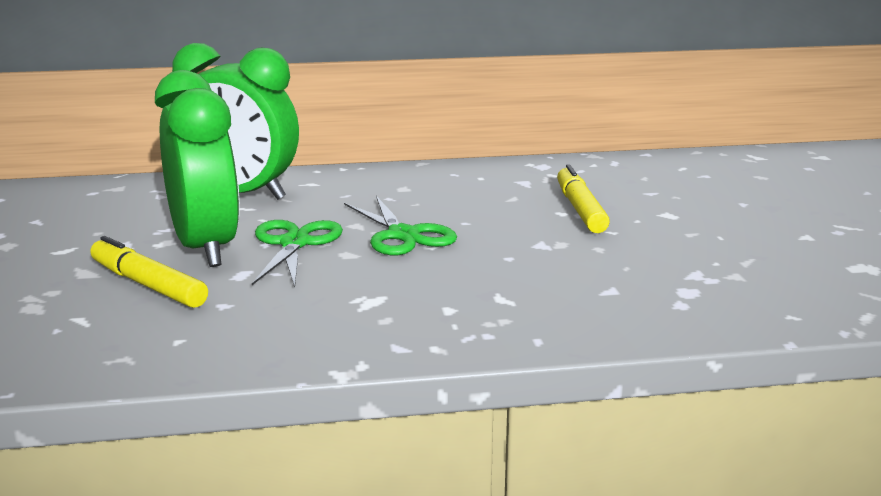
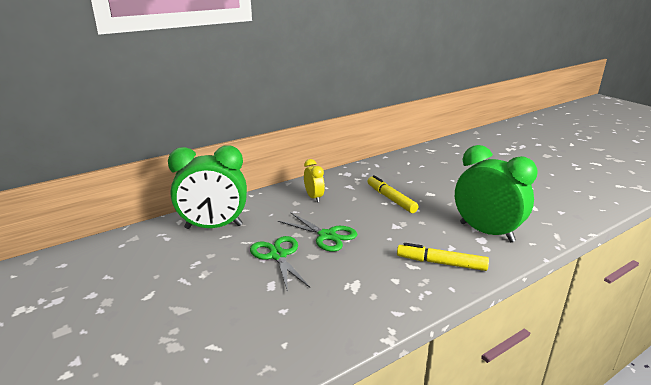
camera: 25 degrees left, 5 degrees up
(147, 285) = (226, 308): yellow marker -> yellow marker (441, 263)
(205, 249) = (233, 272): green clock -> green clock (486, 232)
(442, 186) = (314, 197): none -> yellow clock

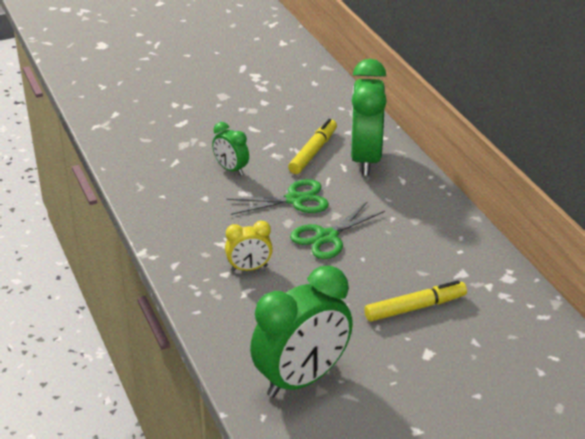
camera: 100 degrees right, 10 degrees up
(229, 300) = (231, 169): none -> green clock
(314, 197) = (428, 236): yellow clock -> yellow clock (249, 268)
(441, 263) = (244, 316): yellow marker -> yellow marker (313, 152)

